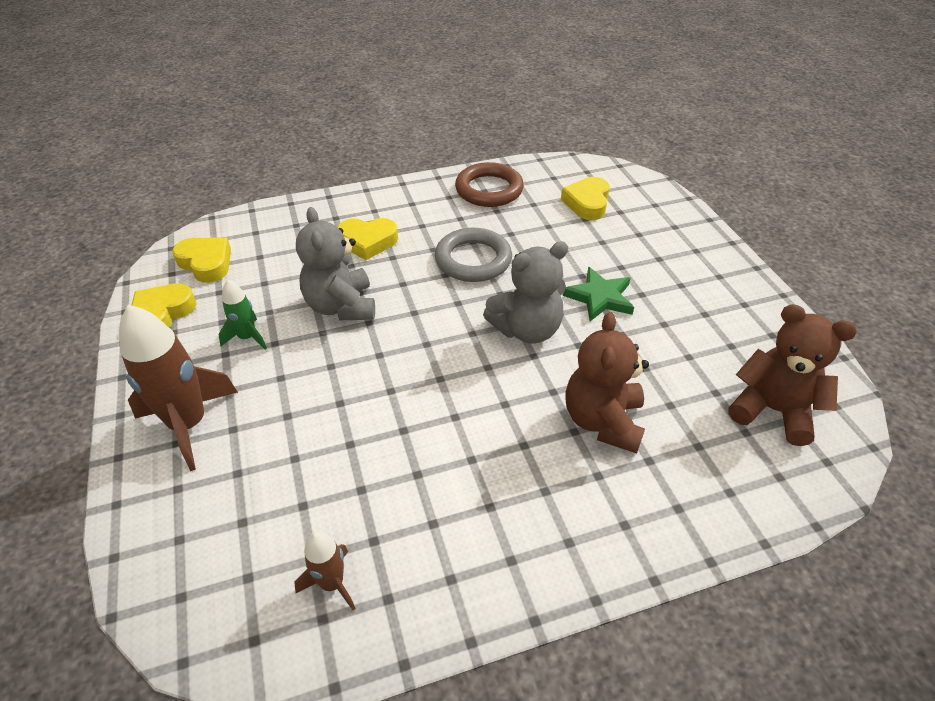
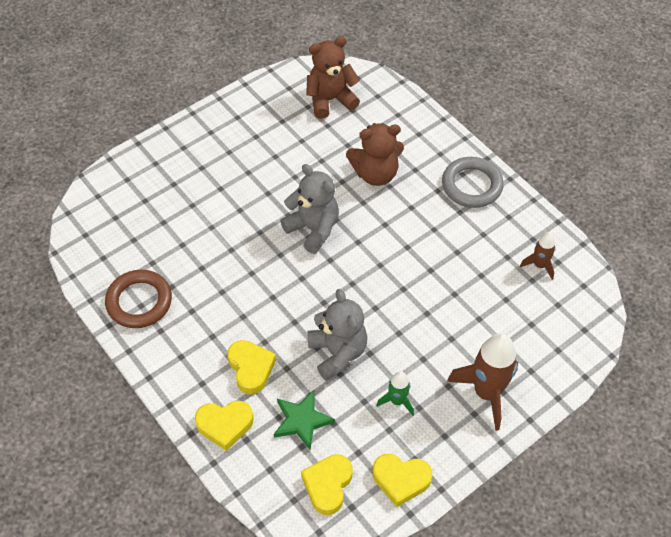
camera: 110 degrees left, 10 degrees up
(341, 306) = (337, 353): grey teddy bear -> grey teddy bear turned 75 degrees counterclockwise
(473, 260) = (247, 283): grey ring -> grey ring (472, 185)
(587, 203) = (139, 225): yellow heart -> yellow heart (225, 425)
(600, 297) = (262, 194): green star -> green star (302, 421)
(772, 410) = (330, 100): brown teddy bear -> brown teddy bear turned 60 degrees clockwise

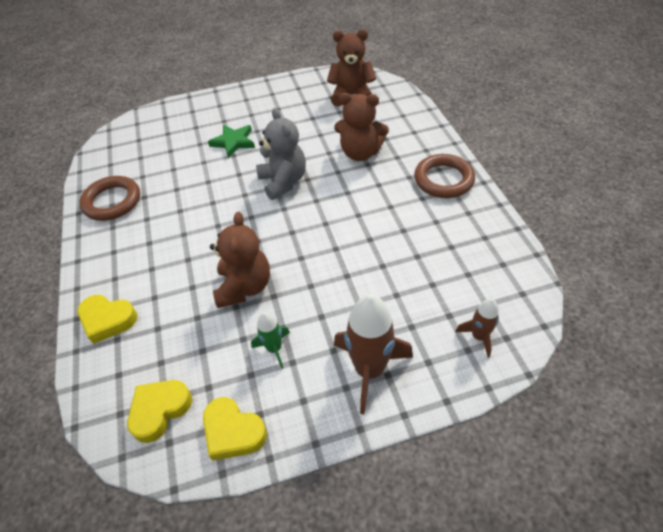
camera: 25 degrees right, 5 degrees down
(251, 368) = (162, 278): yellow heart -> none
(302, 421) = (175, 338): green star -> green star (233, 142)
(337, 353) = (244, 287): grey teddy bear -> brown teddy bear
(472, 185) = (443, 180): grey ring -> brown ring
(539, 265) = (481, 262): brown rocket -> brown rocket (479, 336)

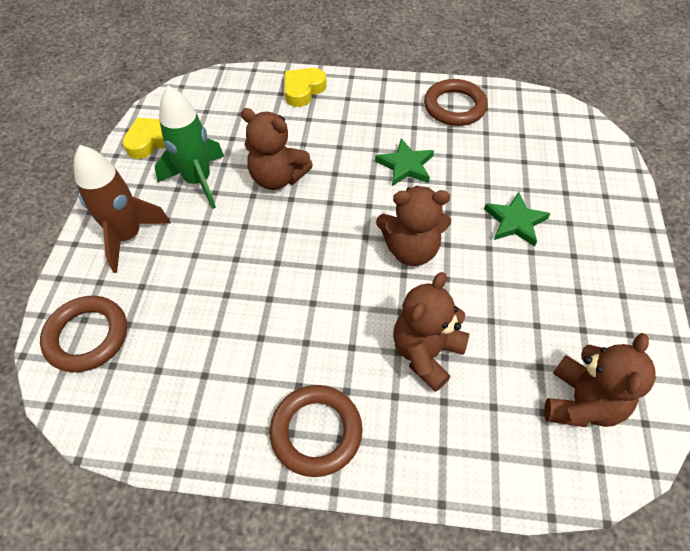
camera: 110 degrees right, 5 degrees up
(160, 410) = (199, 107): yellow heart -> none
(197, 209) = (405, 165): none -> green star
(274, 349) = (198, 181): green rocket -> green rocket, size x1.90
(283, 182) = (411, 249): grey teddy bear -> brown teddy bear
(479, 336) = (87, 336): brown rocket -> brown ring

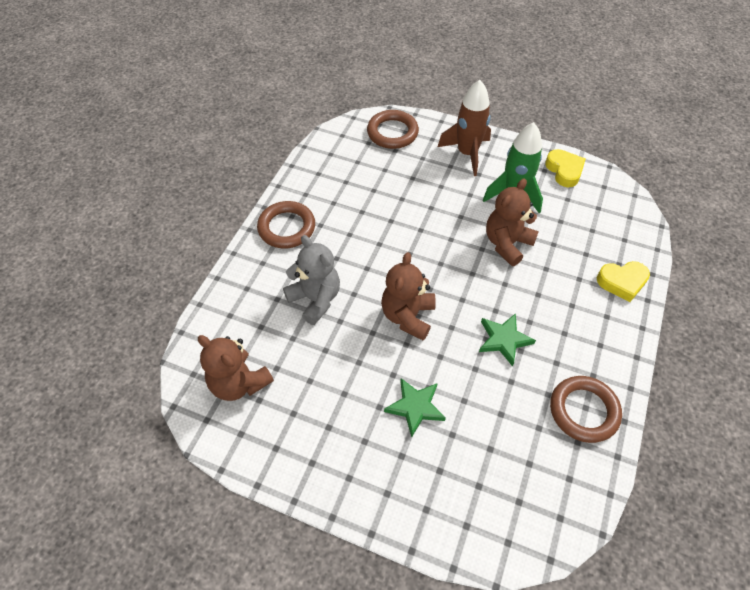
camera: 105 degrees right, 0 degrees up
(303, 90) = (622, 282): yellow heart -> yellow heart turned 120 degrees clockwise
(426, 353) = (315, 299): brown teddy bear -> grey teddy bear

